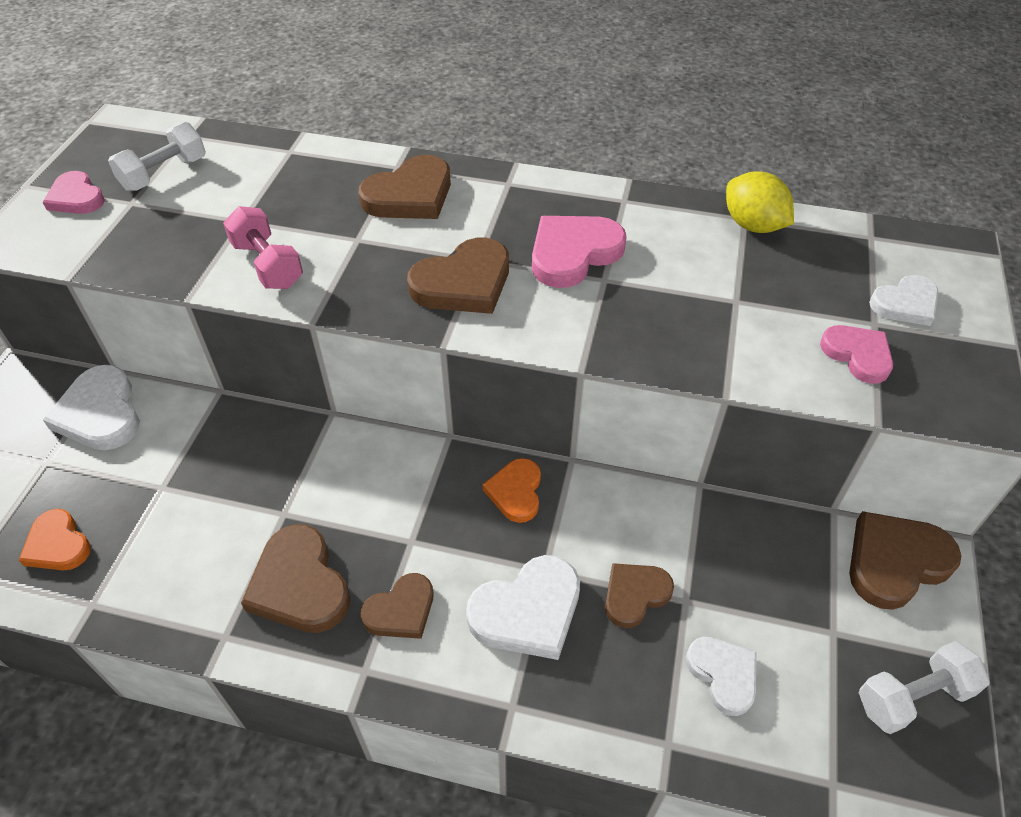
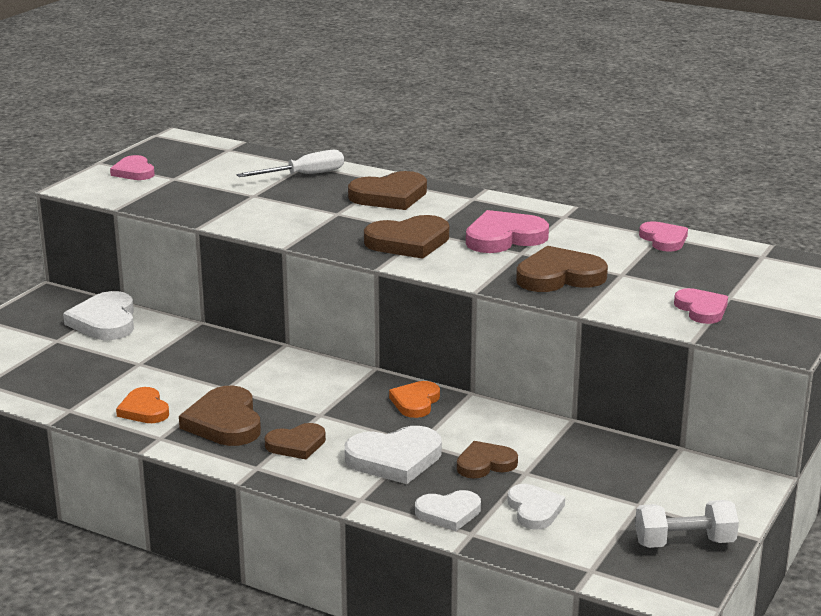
camera: 15 degrees right, 25 degrees down
(57, 544) = (54, 379): orange heart -> orange heart (144, 410)
(164, 174) = (203, 167): white dumbbell -> none
(267, 265) = (263, 218): pink dumbbell -> none
(294, 171) = (304, 175): none -> white screwdriver
(753, 225) = (664, 239): yellow lemon -> pink heart
(895, 562) = (717, 479): brown heart -> brown heart (559, 276)
(905, 304) = (762, 291): white heart -> white heart (448, 513)

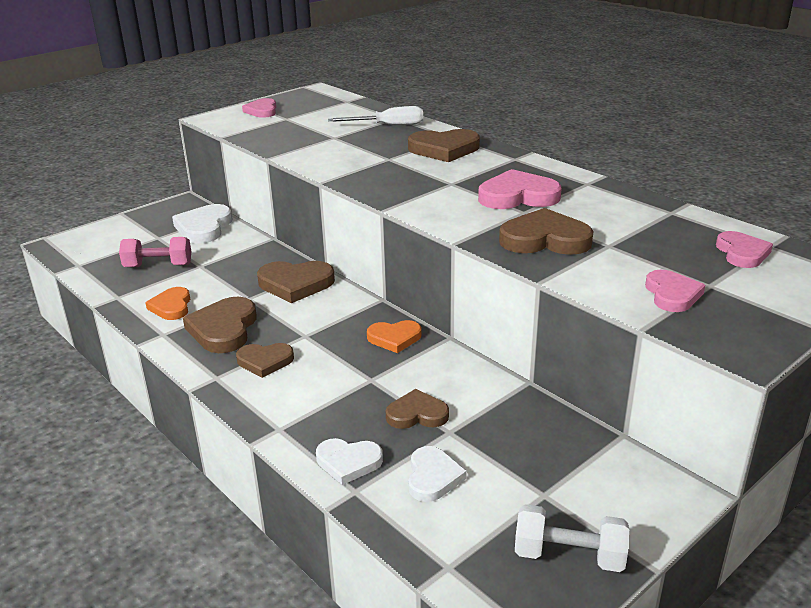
camera: 20 degrees right, 5 degrees up
(87, 370) = (158, 266): none -> pink dumbbell
(395, 459) = (338, 392): white heart -> none
(408, 242) = (429, 190): brown heart -> brown heart (295, 284)
(415, 402) = (394, 338): orange heart -> orange heart turned 135 degrees counterclockwise
(664, 239) = (673, 216): pink heart -> pink heart (742, 253)

